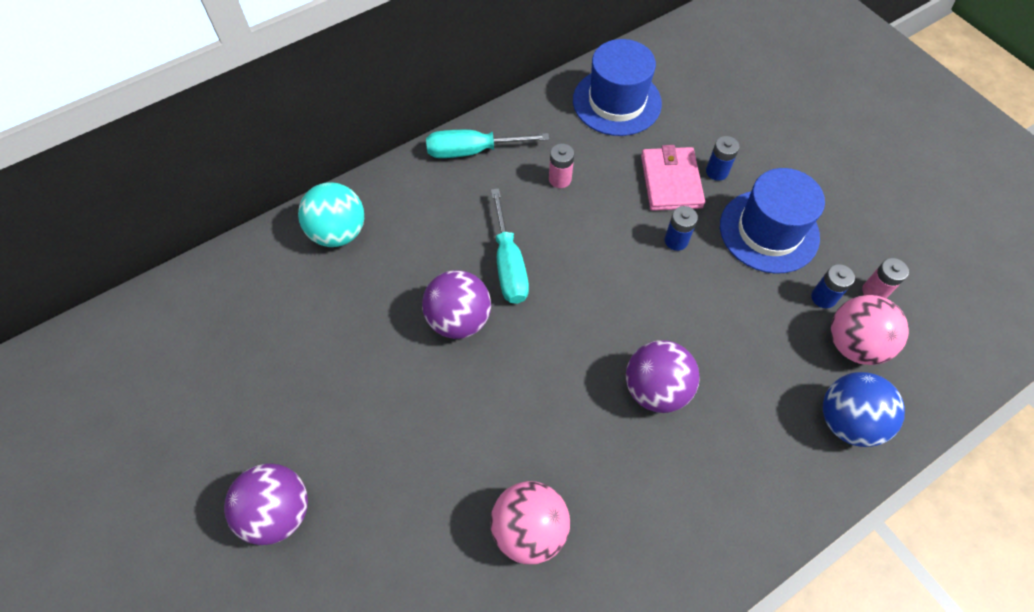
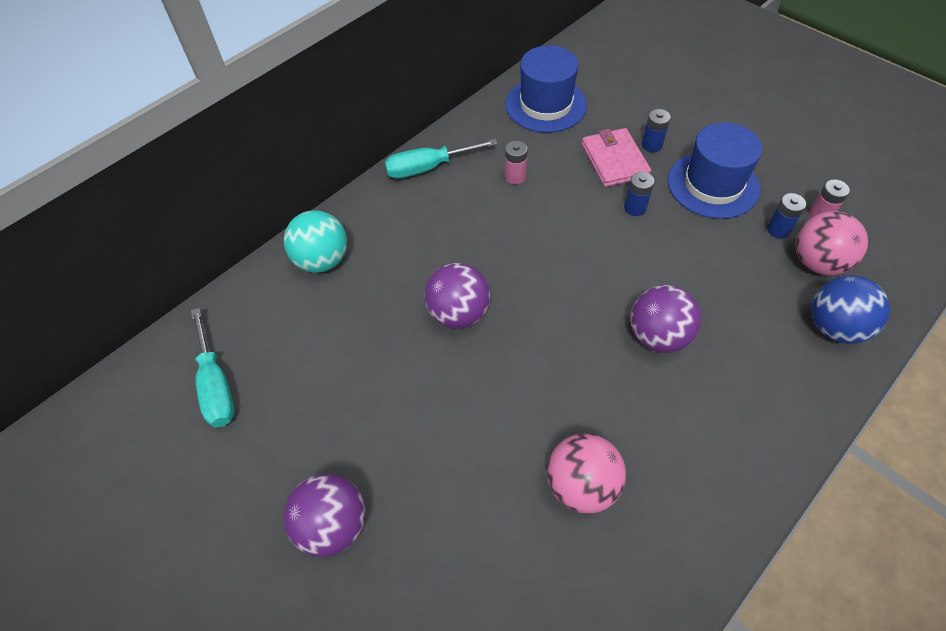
camera: 10 degrees left, 5 degrees down
(508, 264) = (490, 256): turquoise screwdriver -> turquoise screwdriver (216, 385)

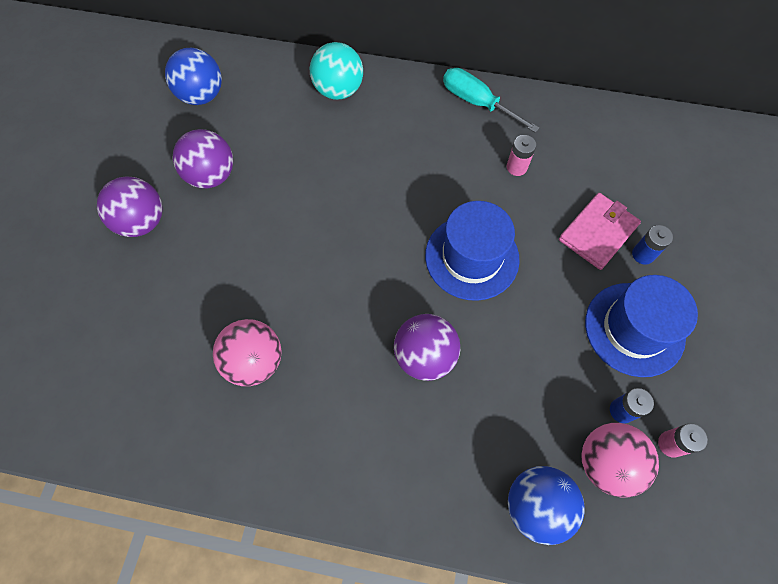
camera: 55 degrees right, 10 degrees up
(216, 385) = (201, 95): turquoise screwdriver -> blue ball
(459, 313) = (351, 202): purple ball -> purple ball (211, 175)
(546, 105) = (621, 146): blue hat -> blue hat (472, 257)
(635, 208) = (553, 275): blue battery -> none

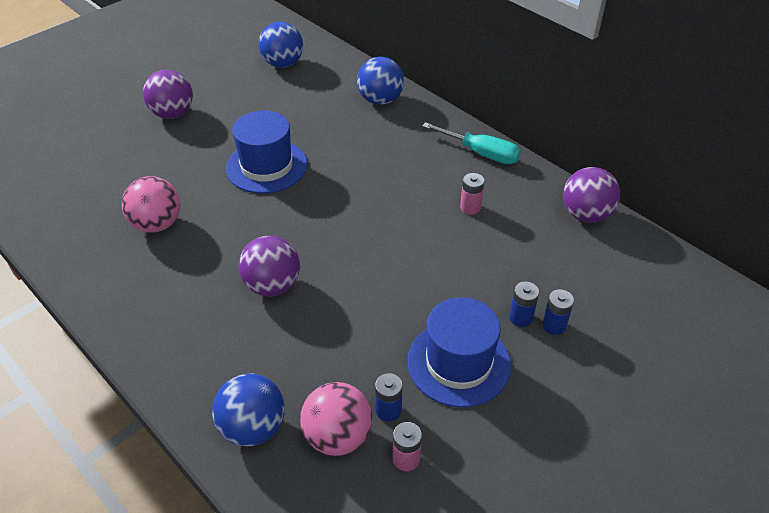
camera: 35 degrees right, 20 degrees down
(211, 175) = (242, 109): purple ball -> purple ball (585, 214)
(338, 90) = (380, 100): turquoise ball -> blue ball
(472, 257) = (373, 245): blue hat -> blue hat (266, 166)
(477, 103) = (481, 153): turquoise screwdriver -> turquoise screwdriver turned 135 degrees clockwise
(598, 233) = (495, 283): pink wallet -> none
(671, 246) = (554, 325): none -> blue battery

